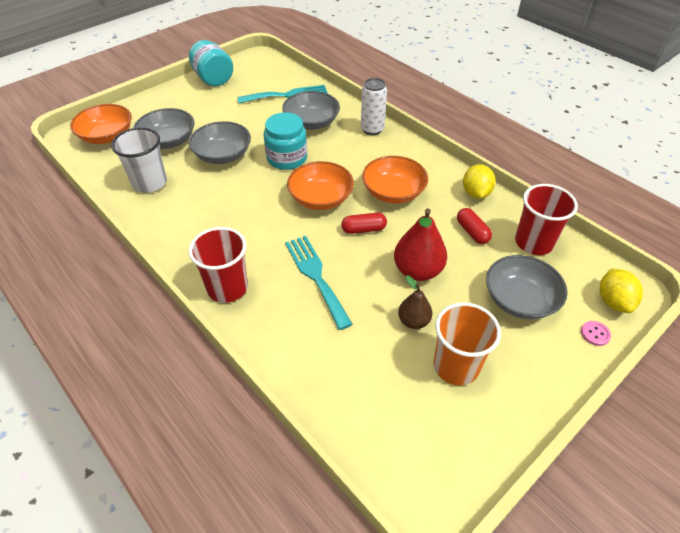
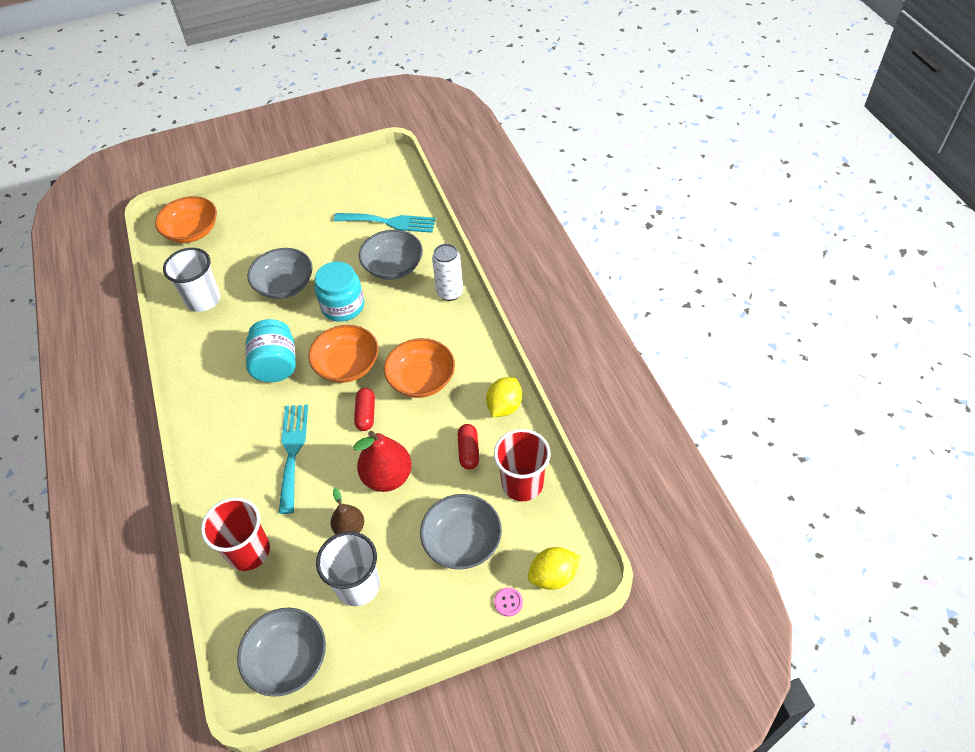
camera: 25 degrees right, 5 degrees up
(168, 141) = (244, 253): grey bowl -> grey bowl (288, 659)
(213, 79) = (327, 180): turquoise jar -> turquoise jar (276, 365)
(227, 288) = (212, 438): red cup -> red cup (249, 551)
(363, 229) = (366, 414): red capsule -> red capsule turned 75 degrees clockwise
(456, 366) = (358, 585): orange cup -> white cup
(613, 301) = (553, 576): yellow lemon -> yellow lemon turned 45 degrees clockwise

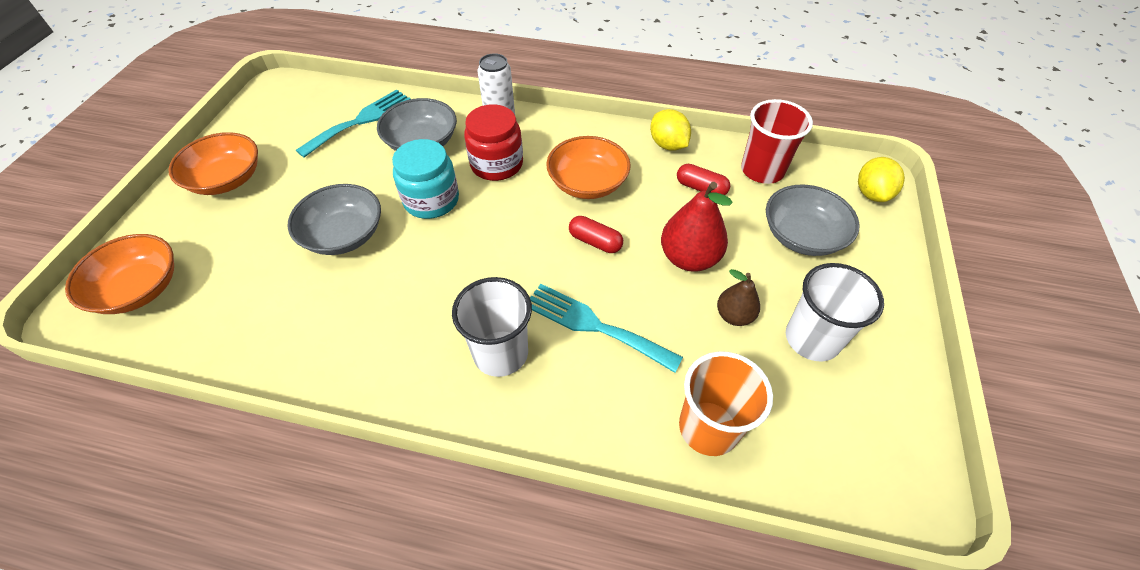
camera: 60 degrees left, 0 degrees up
(203, 299) = (271, 322): white cup -> white cup (500, 353)
(249, 551) = (708, 428): red cup -> orange cup
(276, 365) = (454, 290): turquoise jar -> none
(288, 659) = (880, 445): grey bowl -> none
(347, 365) = (516, 229): orange bowl -> orange bowl (227, 179)
(402, 318) = (496, 164): none -> red jar
(508, 602) = (886, 233): pink button -> none

